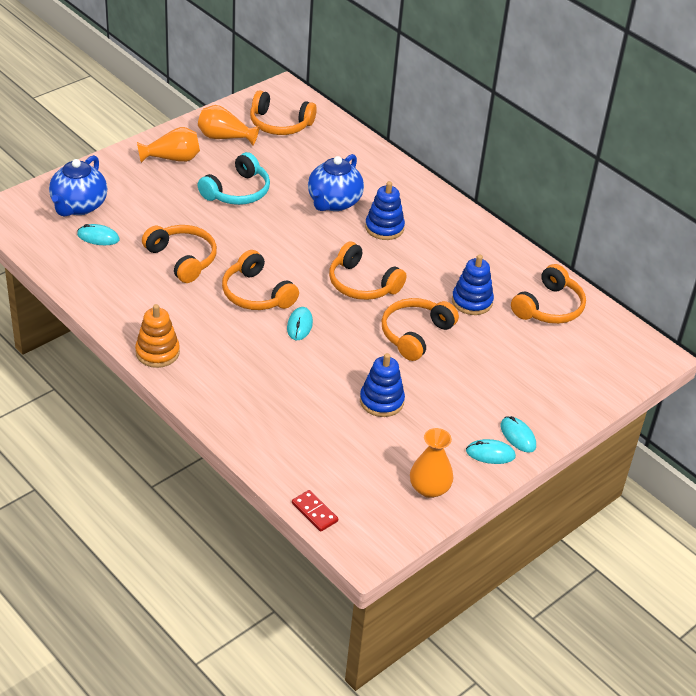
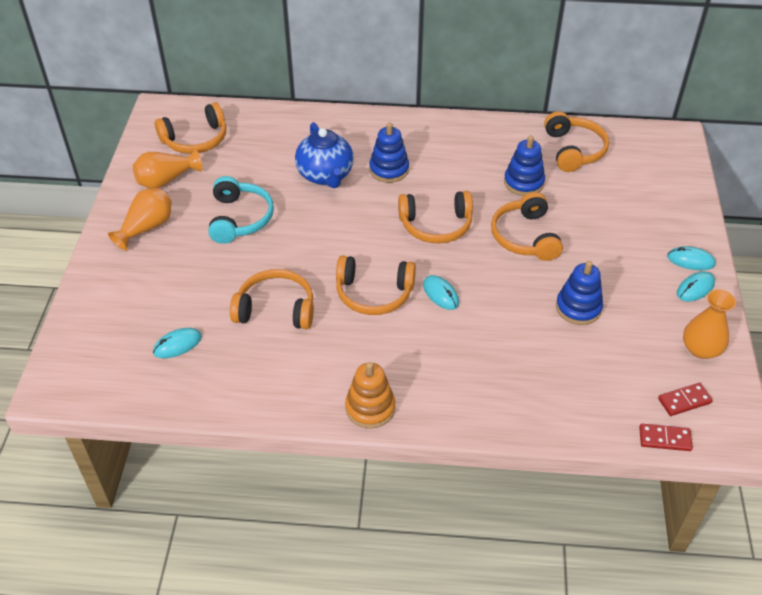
camera: 40 degrees left, 5 degrees up
(78, 206) = (121, 330): blue teapot -> none
(364, 505) = (684, 401): none -> red domino

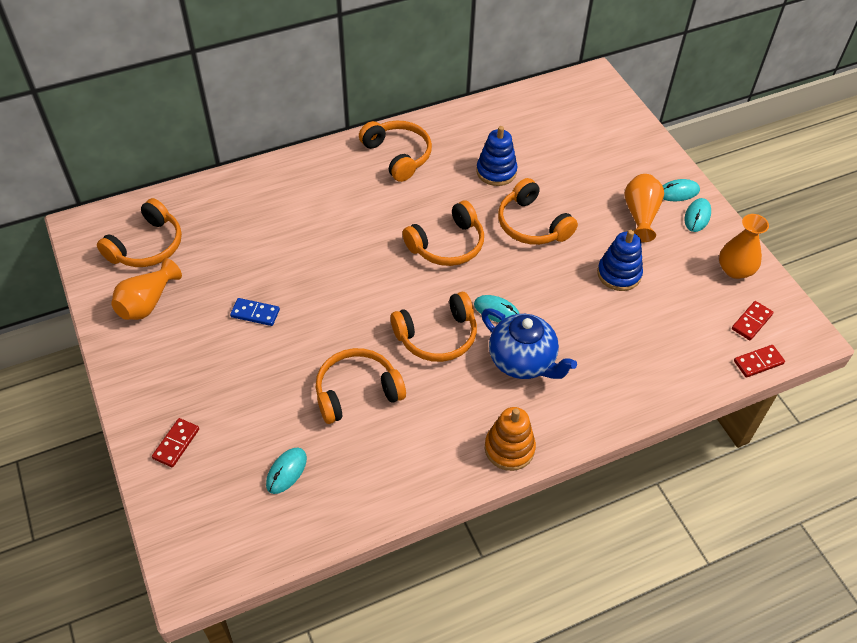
camera: 30 degrees left, 5 degrees up
(112, 289) = (176, 443): none -> red domino
(146, 228) = (164, 363): orange vase -> orange vase (640, 215)
(240, 218) = (255, 313): turquoise headphones -> blue domino
(325, 175) = (309, 234): blue teapot -> blue teapot (523, 361)
(389, 169) = (366, 205): blue stacking toy -> none
(573, 150) = (518, 123): orange headphones -> orange headphones (398, 155)

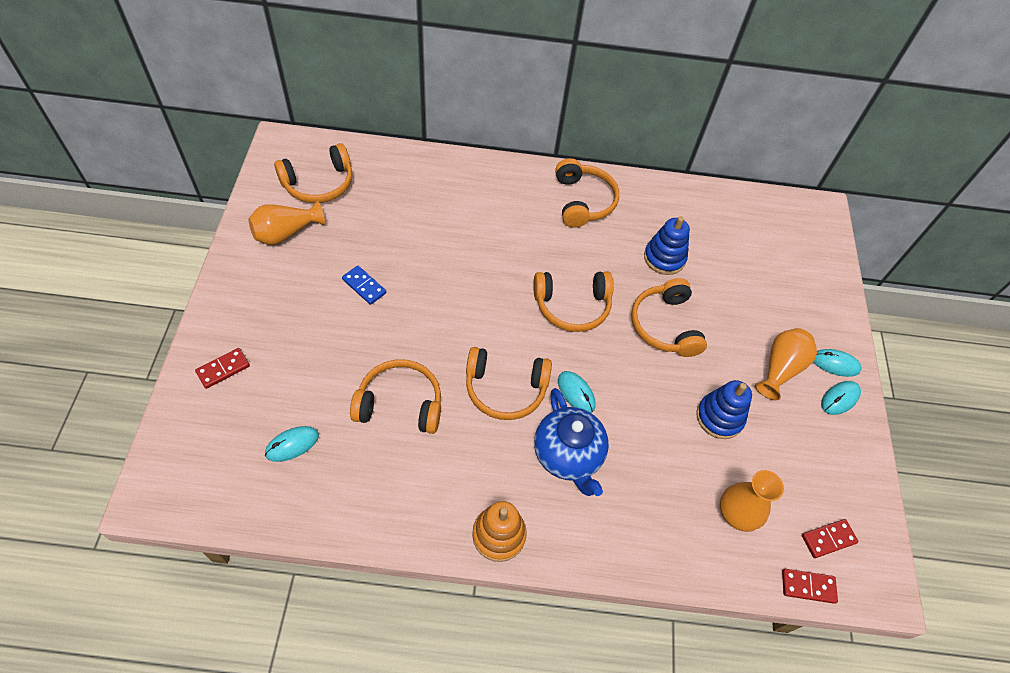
camera: 25 degrees right, 5 degrees up
(735, 270) = (845, 474): orange vase -> orange vase (737, 513)

